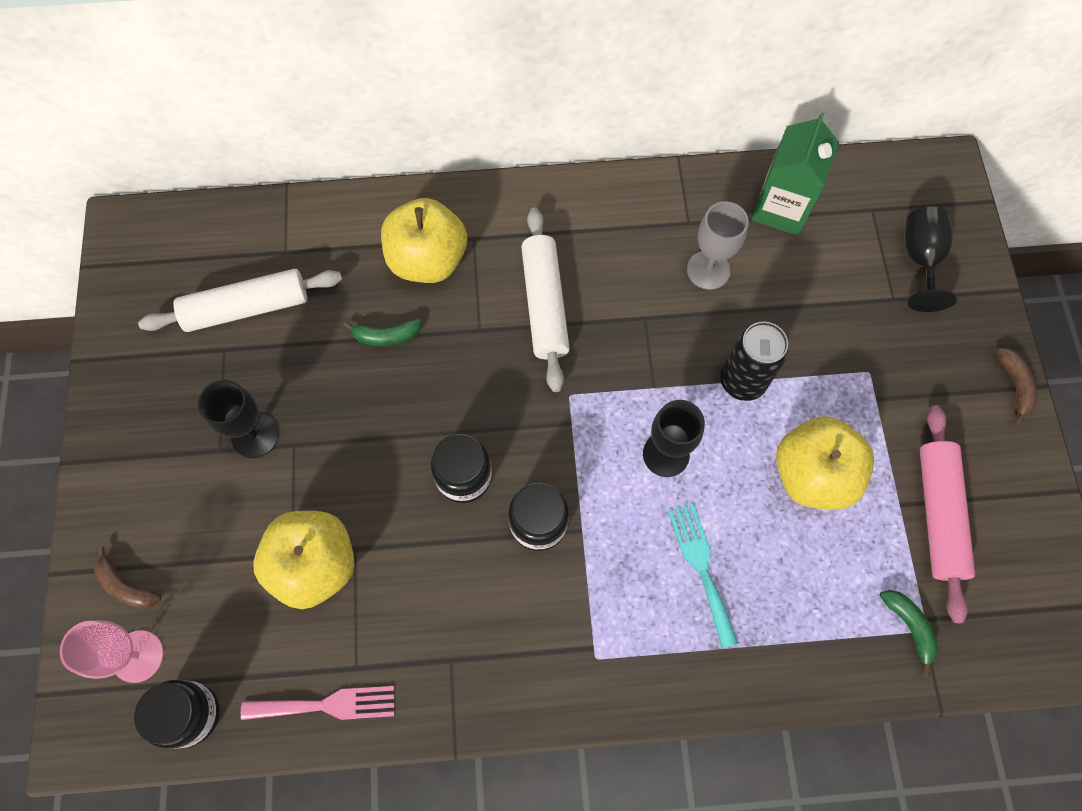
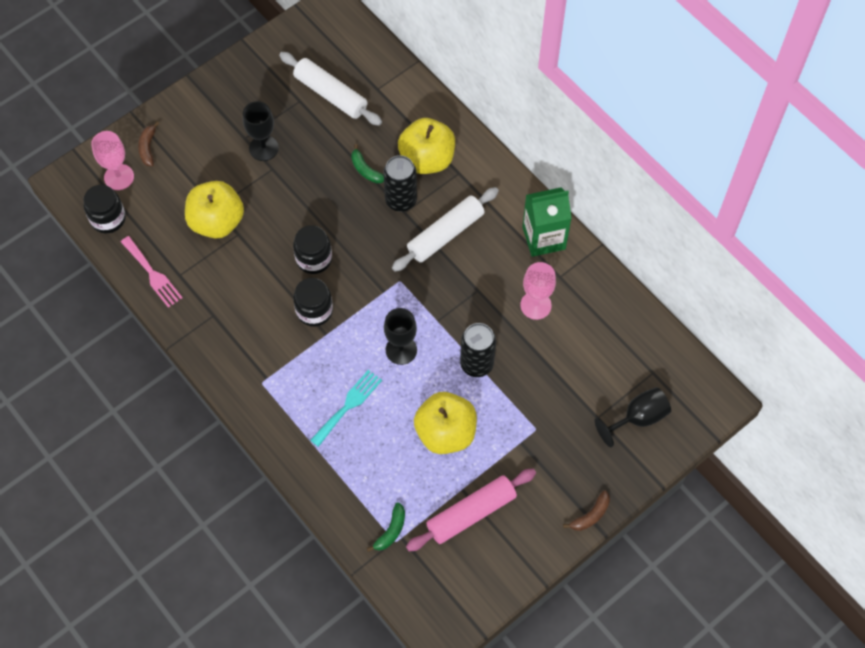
camera: 55 degrees right, 5 degrees down
(460, 323) = (401, 200): none -> black can
(708, 270) = (535, 305): grey goblet -> pink goblet
(781, 208) = (611, 321): green carton -> green carton (543, 238)

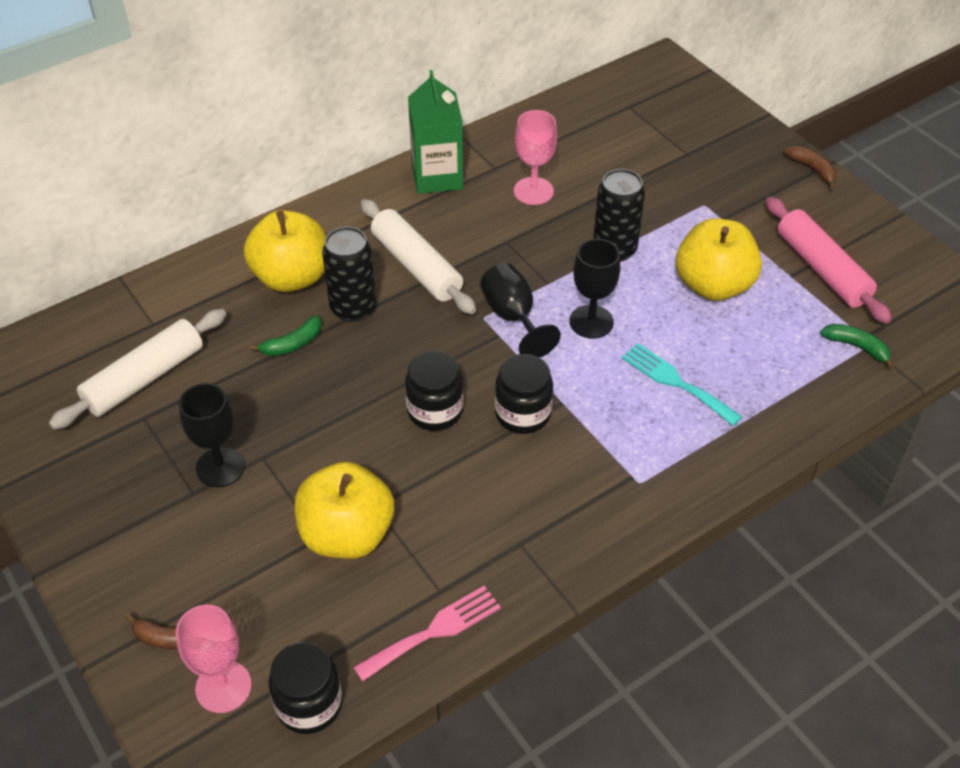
camera: 85 degrees left, 15 degrees down
(638, 418) = (687, 123): black goblet -> black goblet (513, 317)

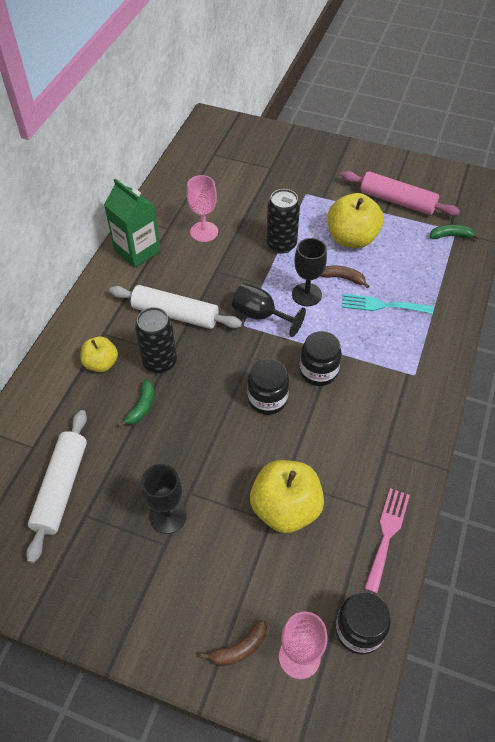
camera: 35 degrees left, 5 degrees up
(291, 277) = (101, 363): yellow apple -> yellow apple, size x0.58
(812, 169) = (343, 147): brown banana -> brown banana (343, 278)

